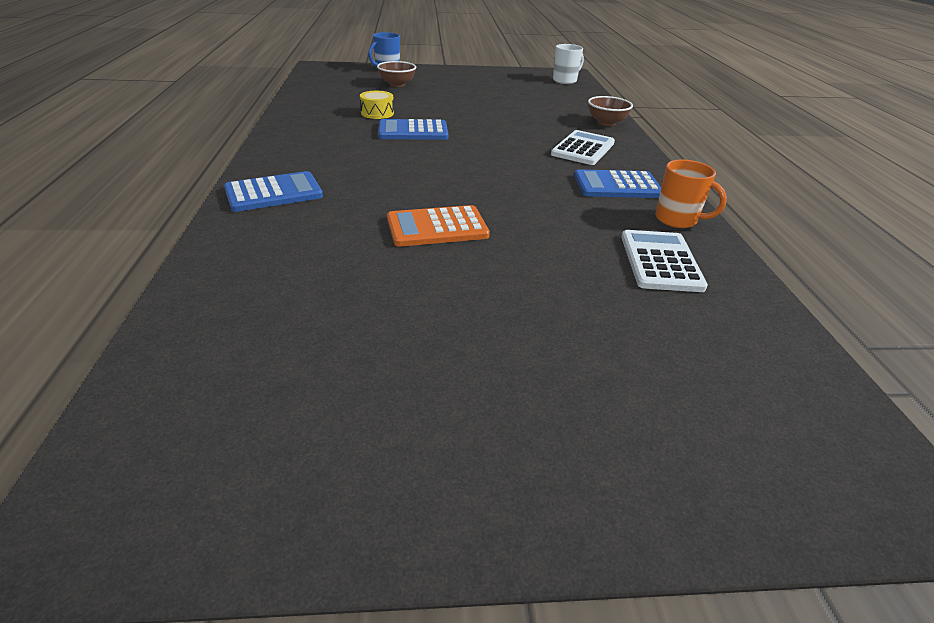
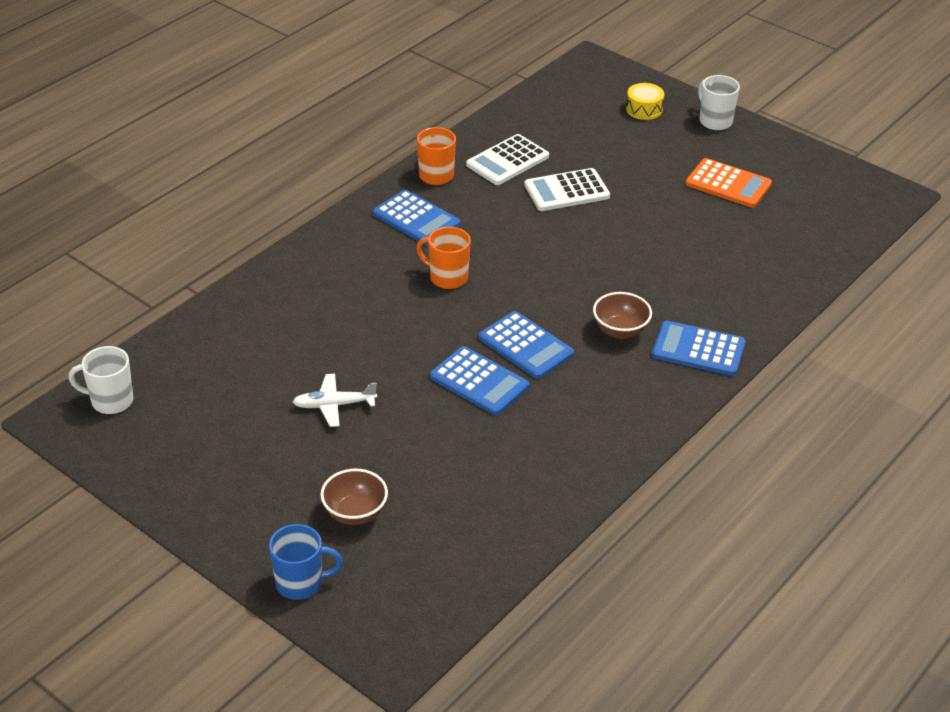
camera: 135 degrees left, 5 degrees up
(377, 113) = (473, 442): yellow drum -> yellow drum (644, 109)
(411, 152) = (525, 346): none -> blue calculator
(437, 227) = (610, 252): orange calculator -> orange calculator (728, 184)
(472, 104) = (334, 405): none -> white plane
(525, 164) = (447, 277): none -> orange mug
(559, 498) = (715, 121): none -> white mug
(583, 149) = (359, 269): white calculator -> white calculator (566, 191)
(606, 123) = (256, 291): brown bowl -> brown bowl (620, 331)

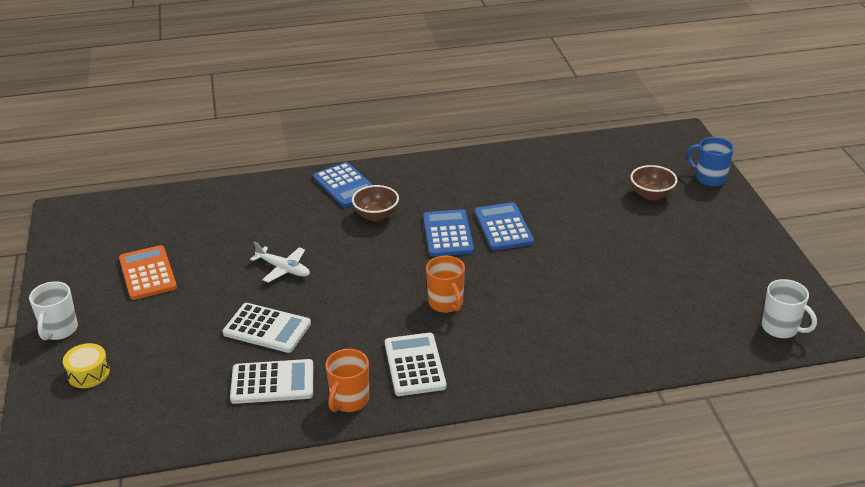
camera: 140 degrees left, 5 degrees down
(334, 405) = (614, 255): white plane -> white plane (283, 269)
(416, 219) = (415, 365): blue calculator -> white calculator

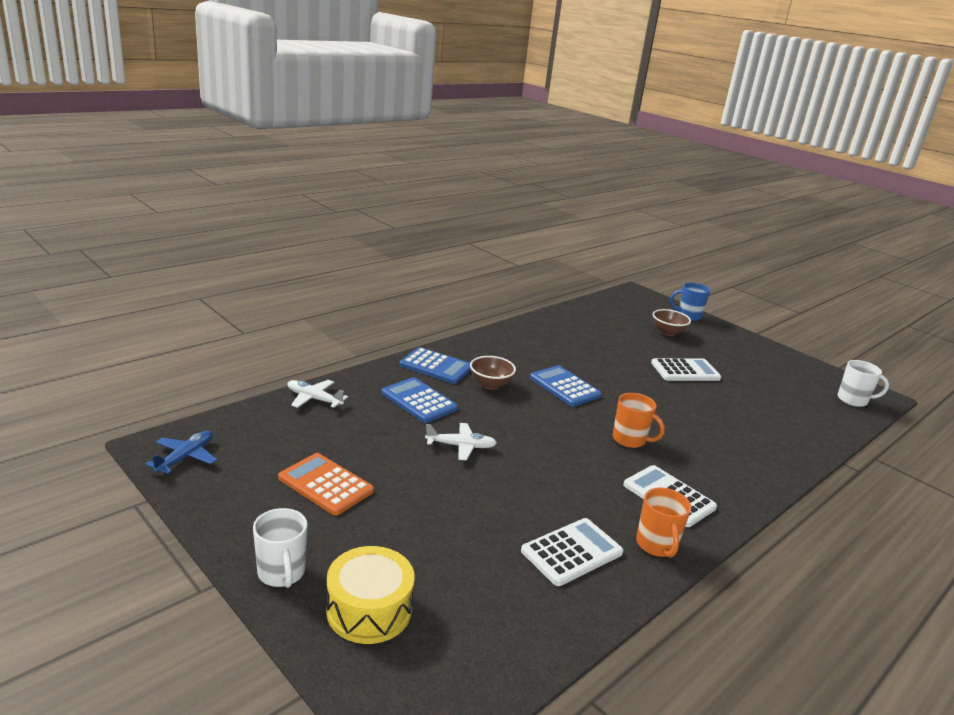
camera: 35 degrees left, 10 degrees down
(74, 225) = (185, 457): none -> blue plane
(88, 373) = (369, 610): yellow drum -> yellow drum, size x1.58
(209, 196) = (314, 399): none -> white plane
(267, 329) = (508, 503): white calculator -> white calculator (685, 371)
(503, 227) = (599, 373): blue calculator -> blue calculator (419, 401)

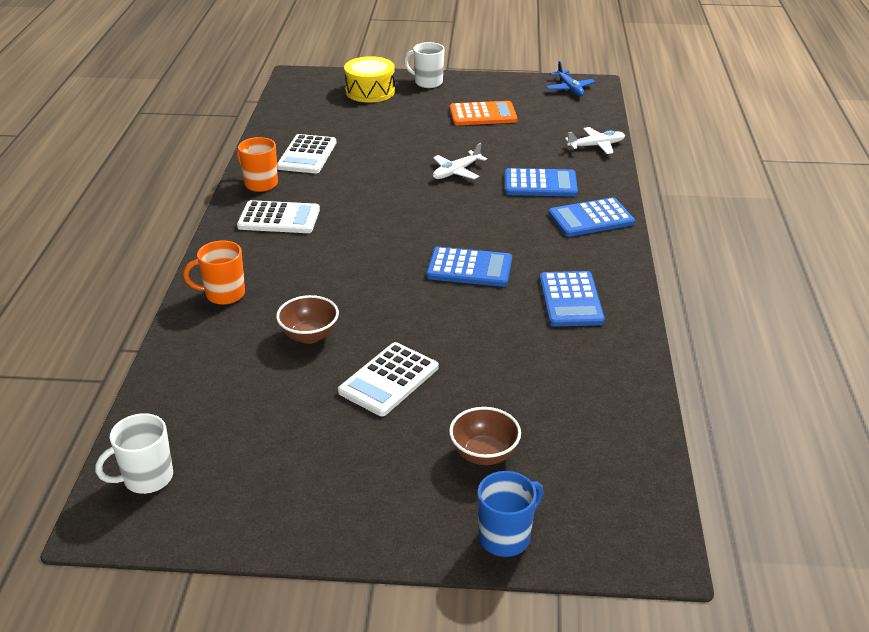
camera: 140 degrees right, 10 degrees up
(490, 385) = (524, 229): brown bowl -> brown bowl (309, 336)
(532, 346) = (570, 300): none -> blue calculator
(630, 440) = (352, 248): orange mug -> orange mug (224, 294)

